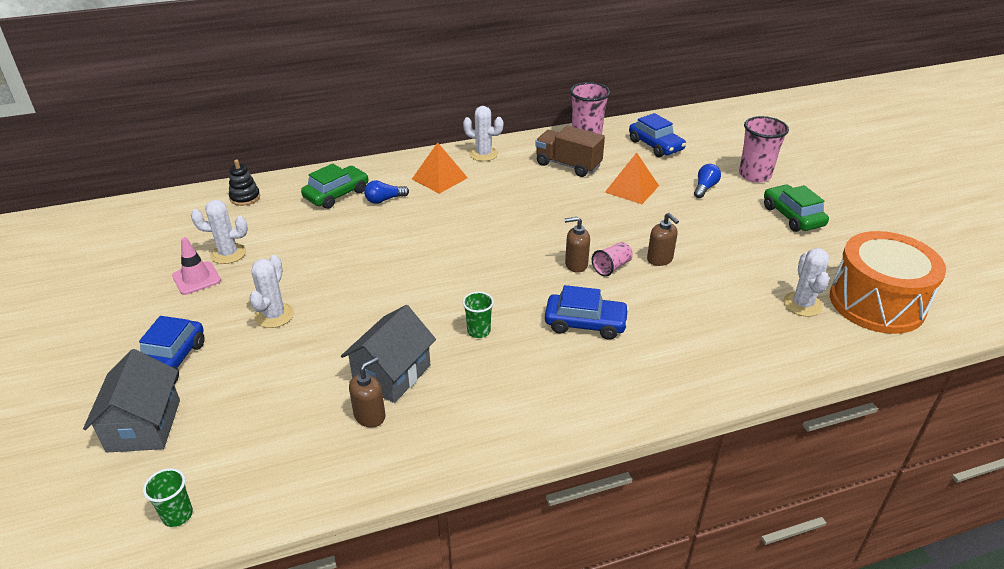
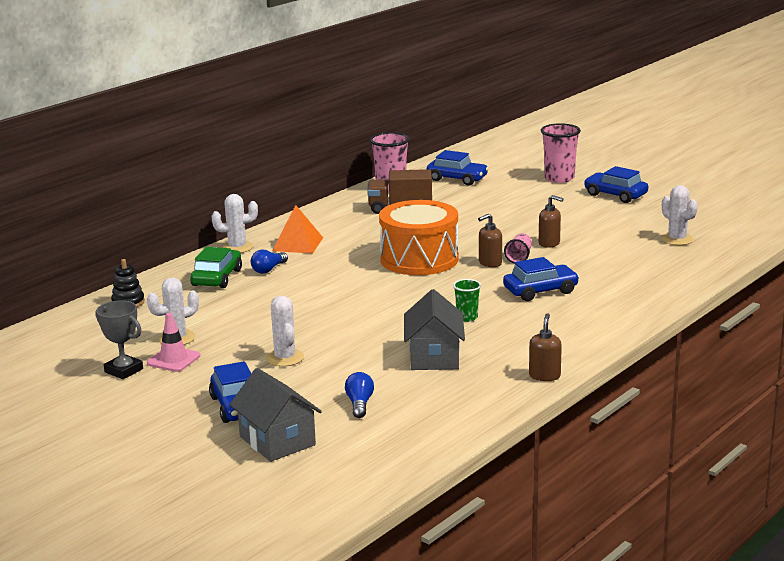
camera: 30 degrees left, 15 degrees down
(150, 275) = (123, 370): none -> grey trophy
(177, 515) = (382, 466): green cup -> none
(370, 416) = (450, 380): brown soap dispenser -> brown soap dispenser (544, 376)
(483, 154) = (314, 219): white cactus -> white cactus (237, 247)
(631, 189) = (473, 210): orange pyramid -> none
(705, 188) = (530, 195): blue light bulb -> blue light bulb (359, 404)
(792, 216) = (615, 195): green car -> blue car
(876, 303) = (723, 225): orange drum -> orange drum (419, 259)

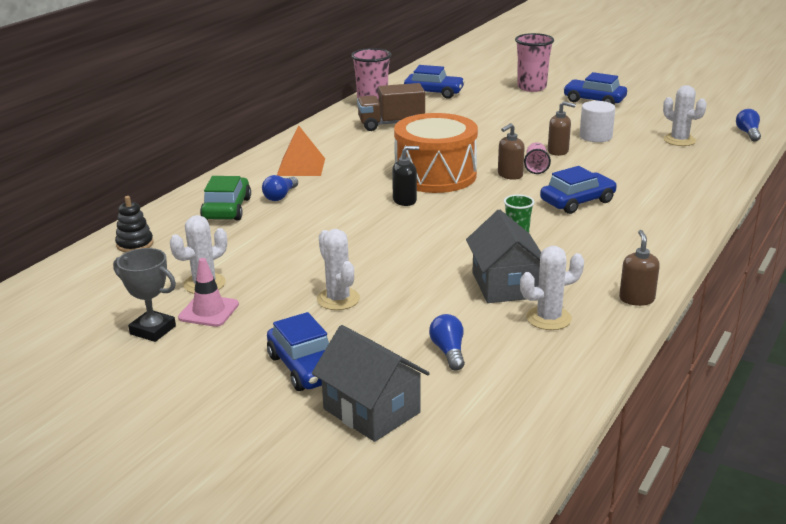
camera: 10 degrees left, 5 degrees up
(237, 247) = (237, 174): white cactus -> white cactus (548, 318)
(380, 280) = (405, 200): none -> black soap dispenser
(595, 231) = (595, 136): none -> white cylinder
(752, 236) = (748, 133): none -> blue light bulb

